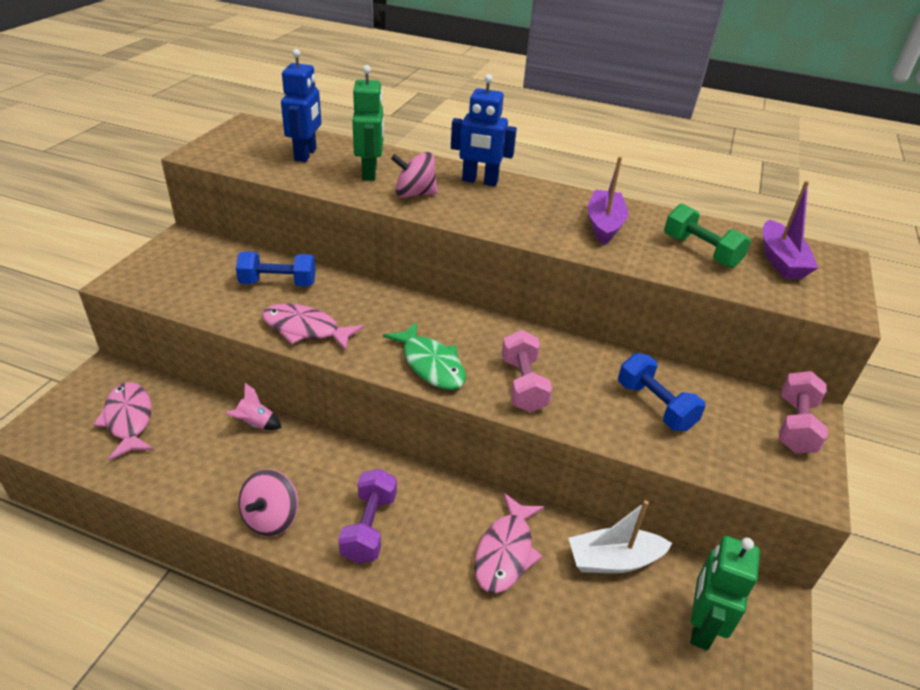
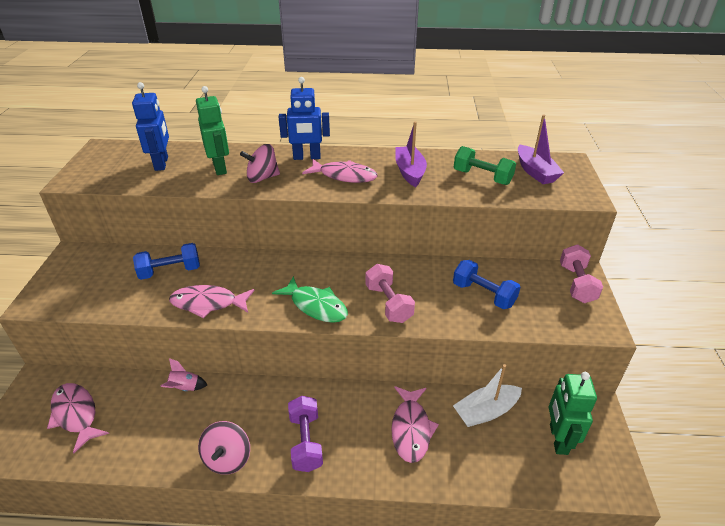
camera: 15 degrees left, 0 degrees up
(517, 212) = (344, 176): none -> pink fish

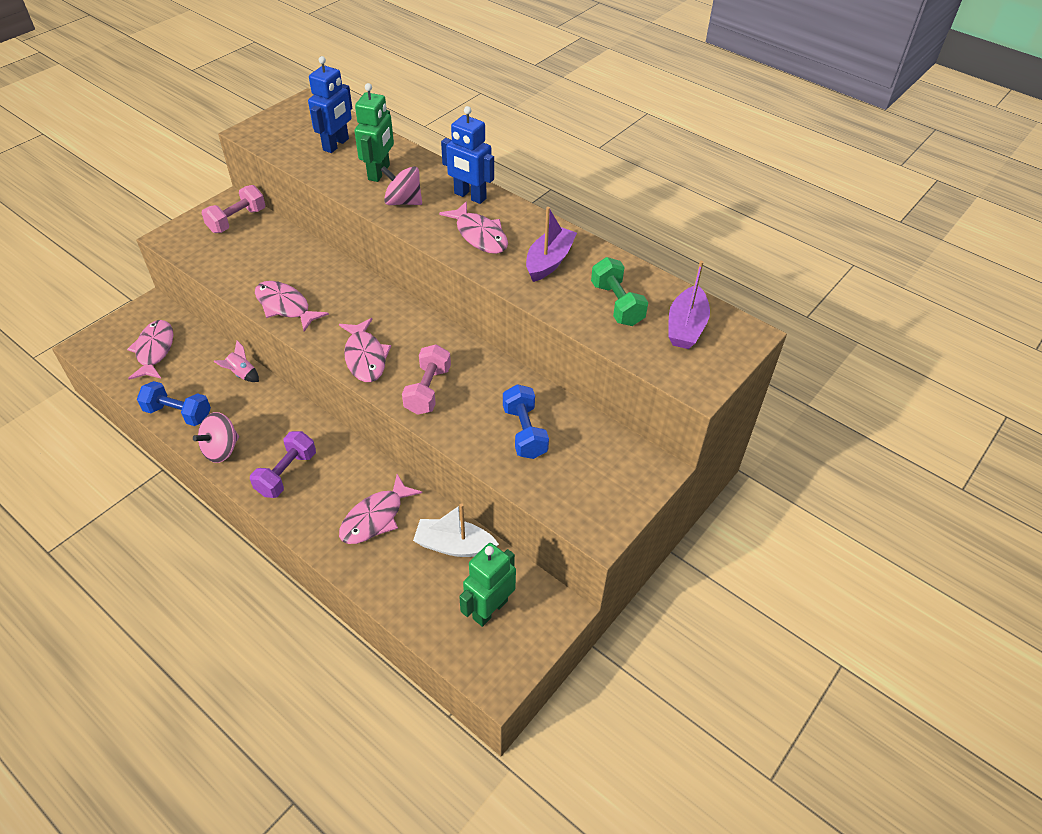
camera: 35 degrees right, 10 degrees up
(170, 271) = (285, 260): blue dumbbell -> blue dumbbell (178, 413)
(316, 306) = (365, 357): green fish -> pink fish
(576, 284) = (634, 476): pink dumbbell -> pink dumbbell (237, 220)

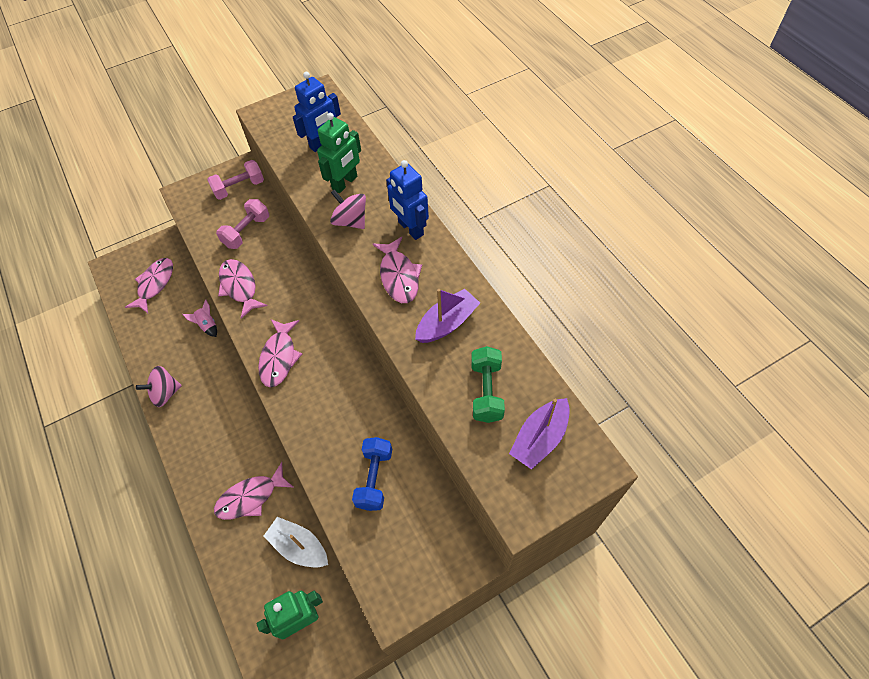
camera: 25 degrees right, 10 degrees up
(178, 413) = (149, 349): blue dumbbell -> none
(286, 474) = (202, 432): purple dumbbell -> none
(428, 390) = (314, 408): pink dumbbell -> pink dumbbell (247, 232)

